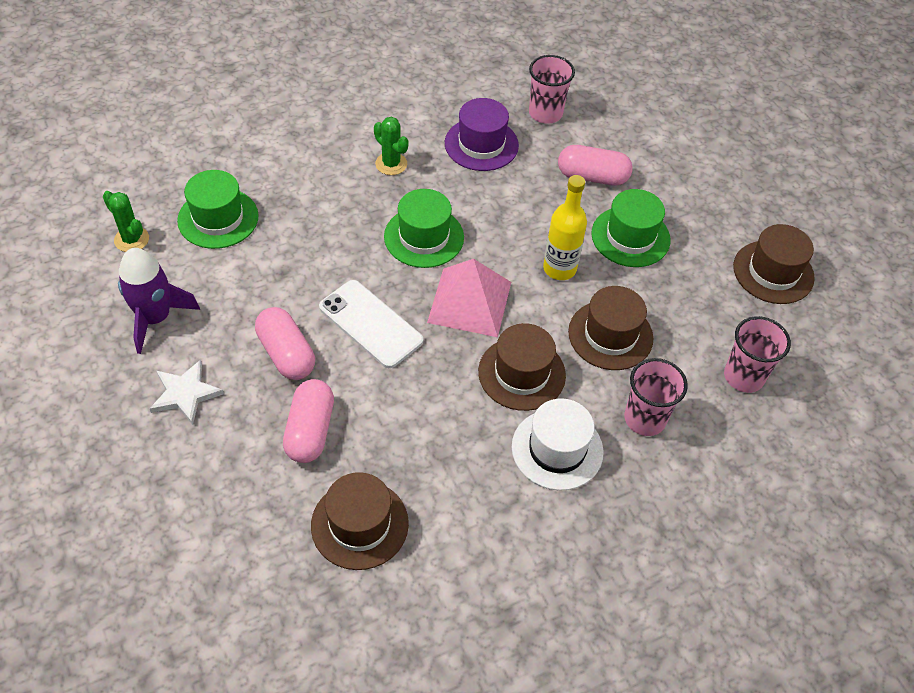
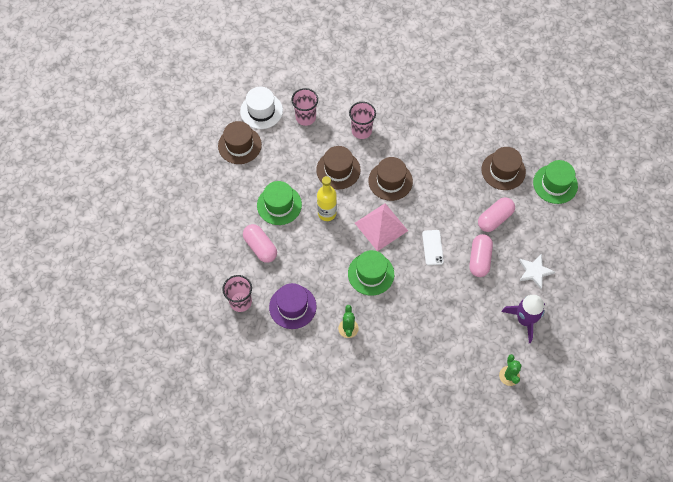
camera: 135 degrees left, 10 degrees up
(218, 218) = (459, 358): green hat -> green hat (555, 184)
(370, 324) = (432, 247): white phone -> white phone, size x0.65
(557, 449) = (406, 144): white hat -> white hat (261, 111)

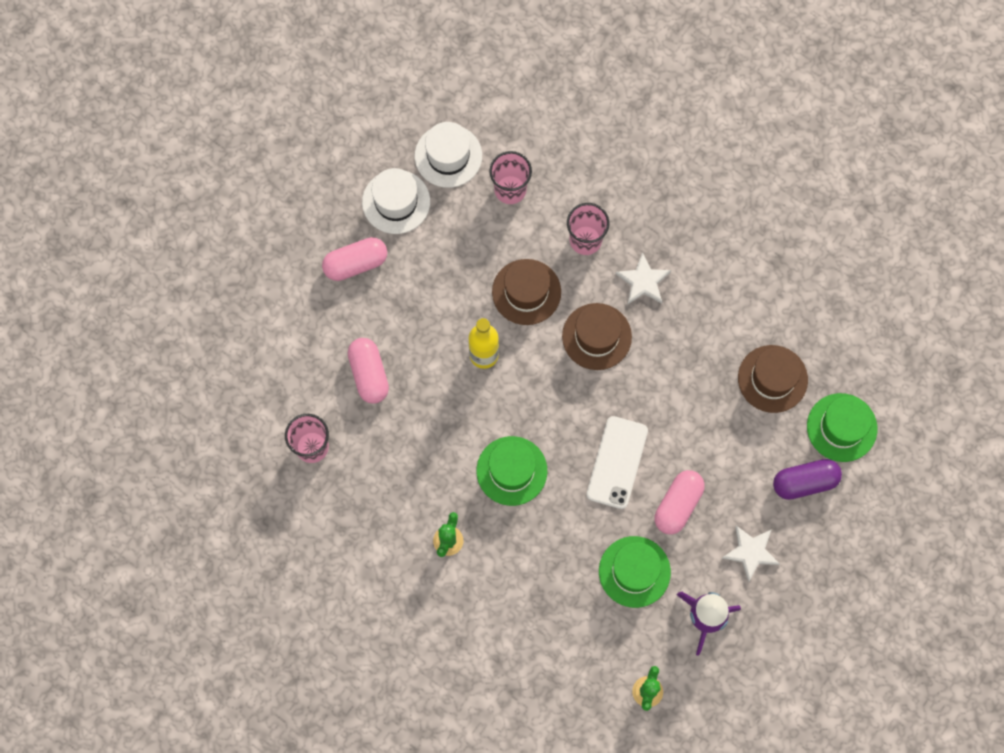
camera: 20 degrees right, 10 degrees up
(239, 145) = (396, 202): brown hat -> white hat
(279, 205) = (419, 317): green hat -> green hat (634, 571)
(292, 306) = (382, 480): purple hat -> none
(381, 226) = (555, 403): pink pyramid -> none
(405, 142) = (643, 281): none -> white star
(432, 247) = (617, 462): white phone -> white phone, size x1.53
(494, 219) = (727, 450): pink capsule -> pink capsule (355, 263)
(548, 221) = (805, 482): none -> purple capsule

